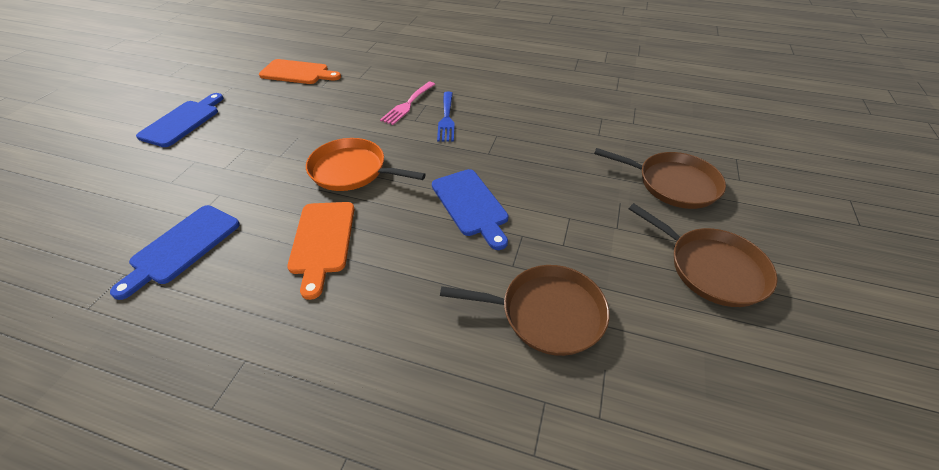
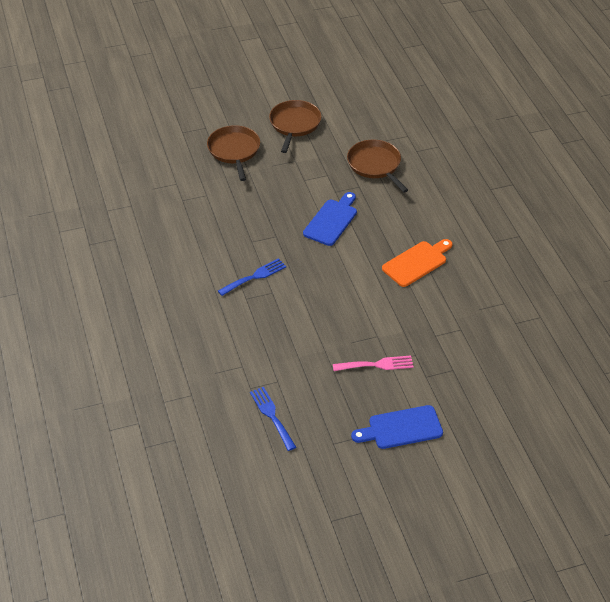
camera: 125 degrees left, 0 degrees up
(182, 247) = (479, 315): blue cutting board -> none
(297, 73) = (272, 416): orange cutting board -> blue fork
(352, 170) = (354, 289): orange pan -> none
(407, 105) = (256, 308): pink fork -> pink fork (377, 365)

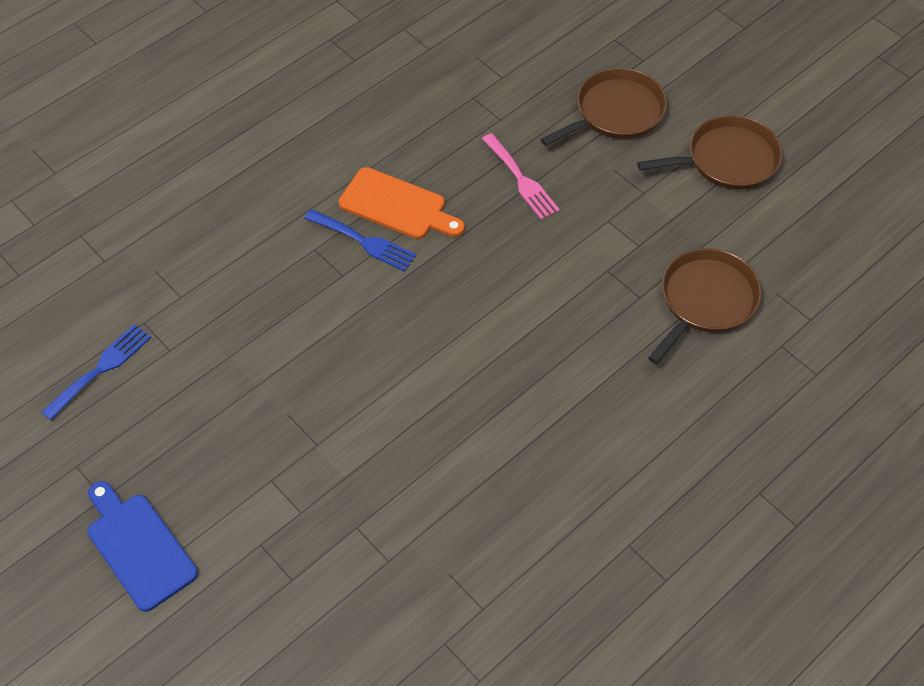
camera: 65 degrees right, 10 degrees up
(331, 220) = (538, 290): blue cutting board -> none
(377, 365) = (256, 466): pink fork -> pink fork (521, 180)
(416, 262) = (509, 442): orange cutting board -> orange cutting board (397, 206)

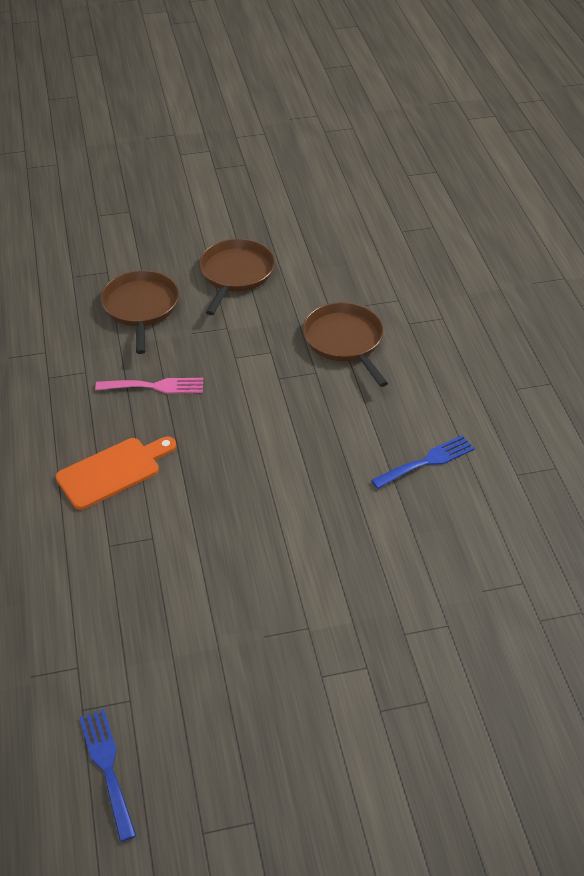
camera: 60 degrees left, 10 degrees down
(138, 547) = (325, 811): blue cutting board -> none
(364, 241) = (130, 508): blue fork -> blue fork (427, 461)

